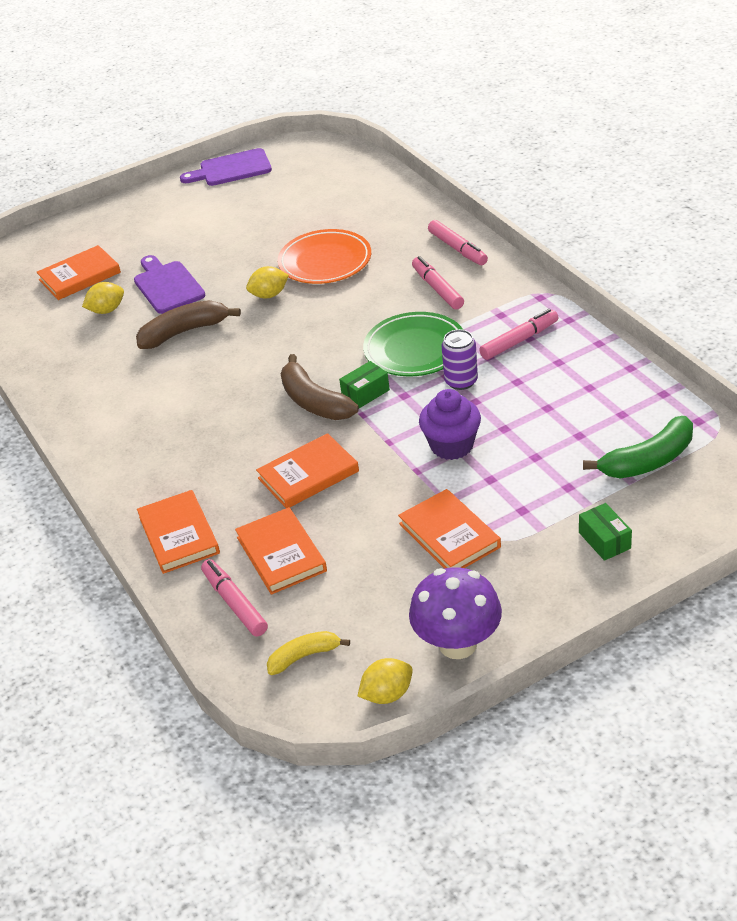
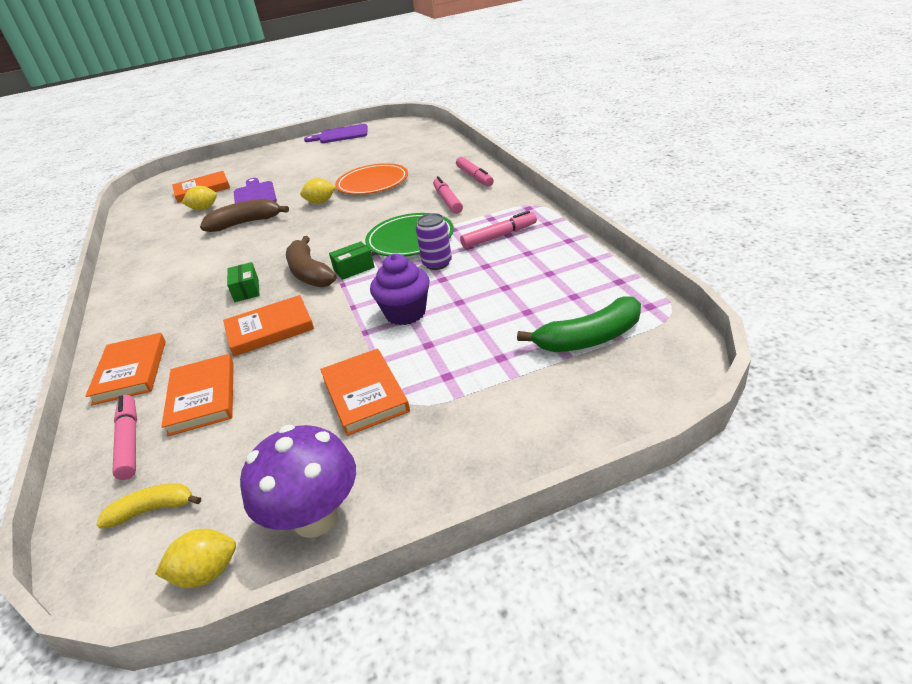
camera: 10 degrees right, 5 degrees down
(604, 540) = (521, 415): green box -> green box (246, 290)

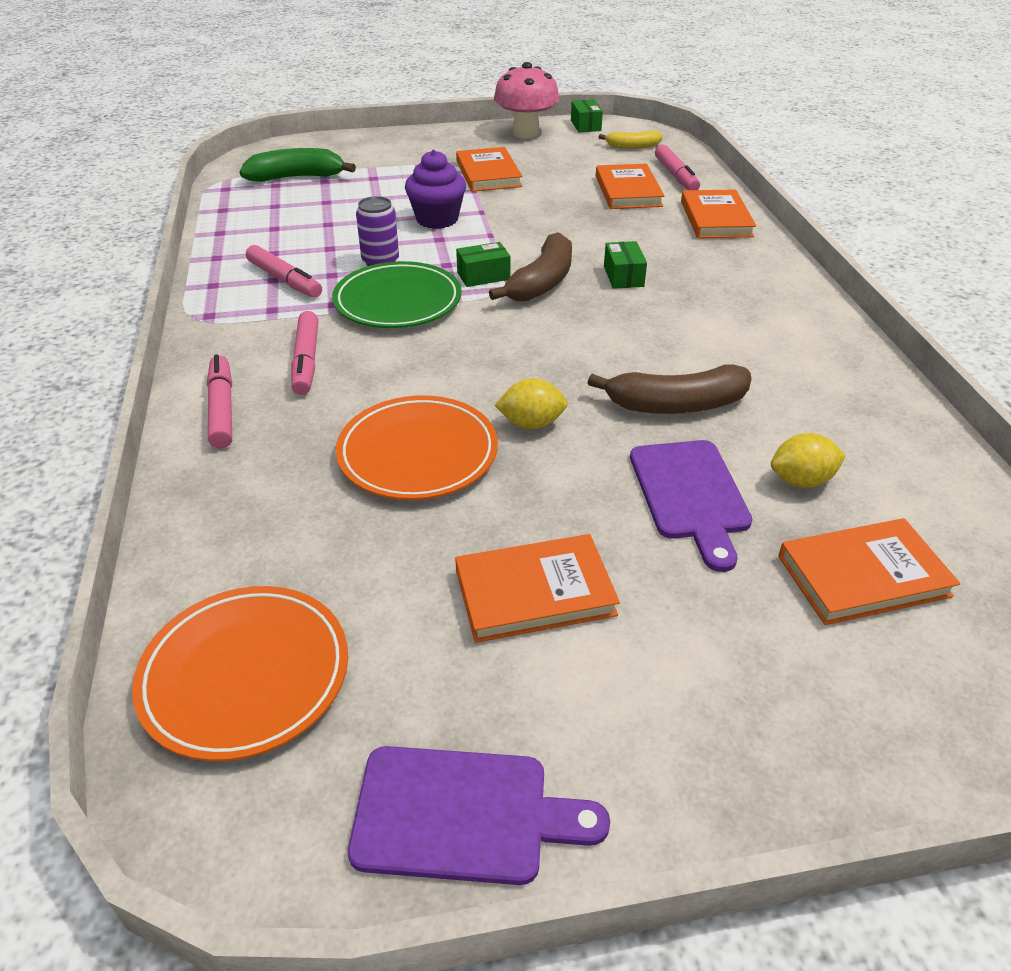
camera: 175 degrees left, 5 degrees up
(207, 573) = (585, 125): yellow lemon -> green box
(270, 329) = (580, 230): orange book -> orange book (534, 592)
(309, 273) = (542, 282): brown banana -> brown banana turned 45 degrees clockwise
(315, 518) = (526, 133): purple mushroom -> pink mushroom
(409, 136) = (245, 675): none -> orange plate
(499, 236) = (285, 280): pink marker -> pink marker turned 120 degrees counterclockwise

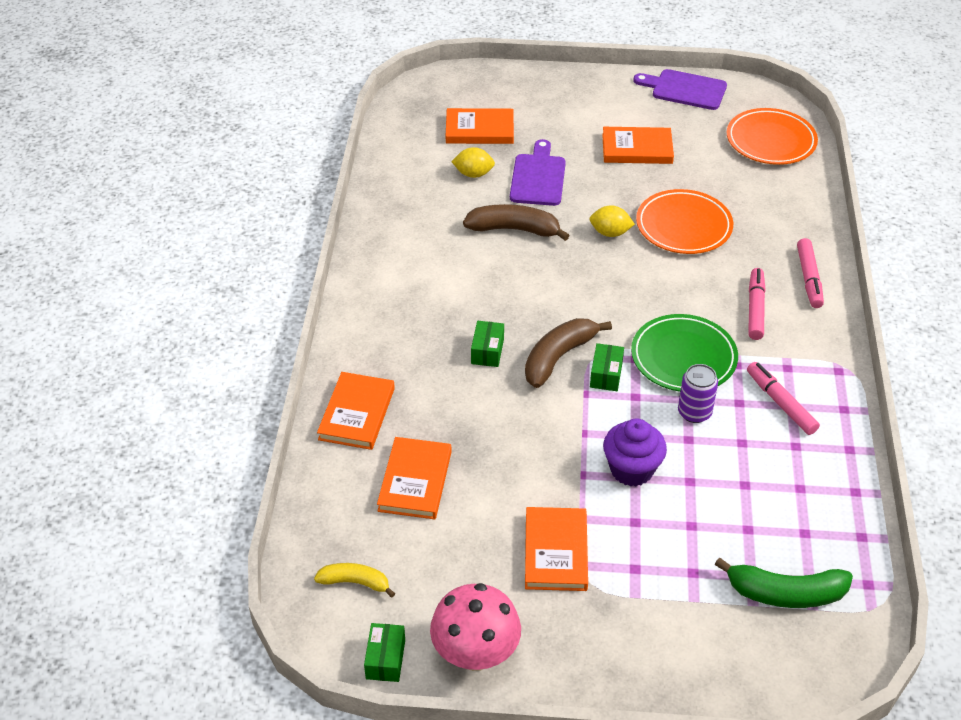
camera: 165 degrees left, 5 degrees up
(483, 276) = (606, 375): green box -> green box turned 75 degrees counterclockwise
(676, 176) = (345, 501): pink marker -> none

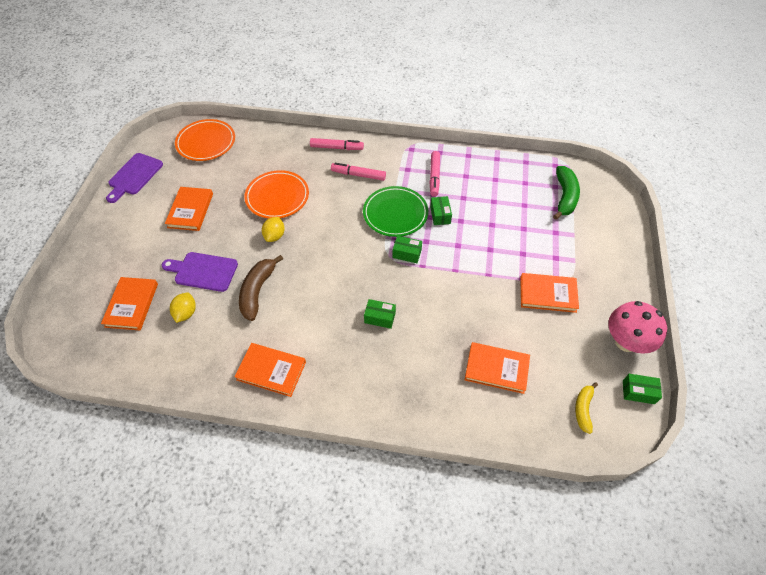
camera: 85 degrees left, 10 degrees up
(357, 414) = (435, 405): orange book -> orange book (271, 371)
(558, 357) = (389, 277): brown banana -> none
(631, 469) = (484, 250): purple cupcake -> none
(694, 412) = (440, 215): purple can -> green box
(780, 403) = (434, 177): pink marker -> pink marker turned 60 degrees counterclockwise

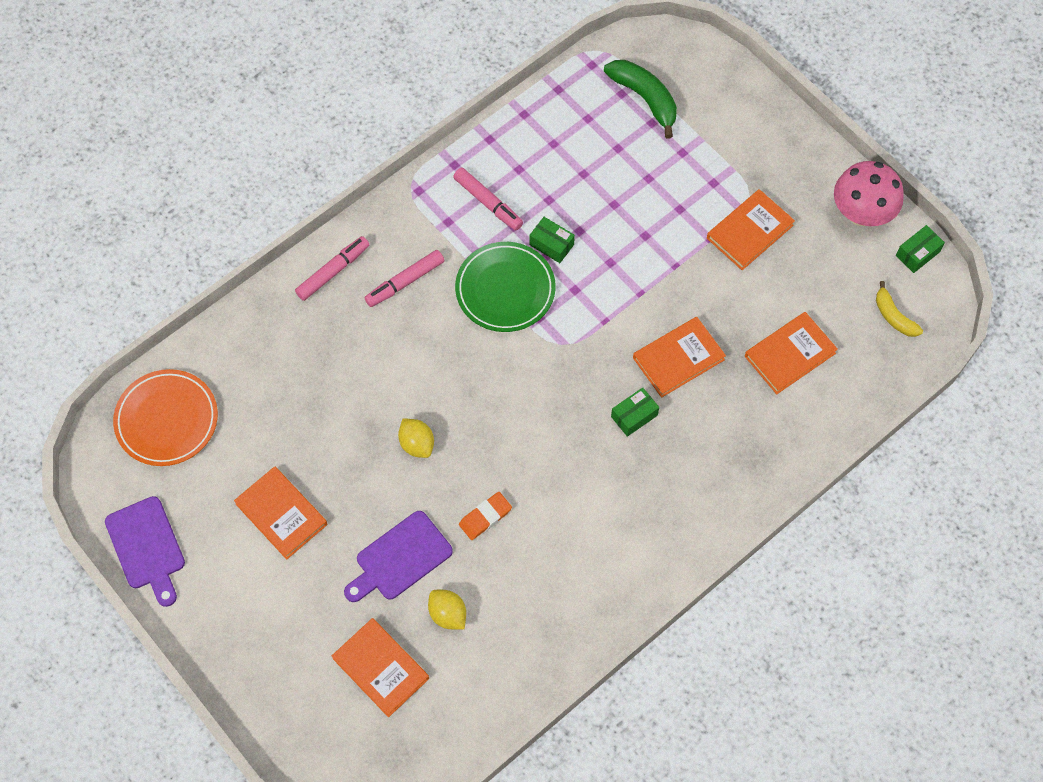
camera: 50 degrees left, 10 degrees up
(257, 291) = (485, 517): brown banana -> orange eraser
(271, 371) = (606, 571): orange book -> orange book (678, 359)
(277, 197) = (354, 399): orange plate -> none
(407, 253) = (574, 323): green box -> none

